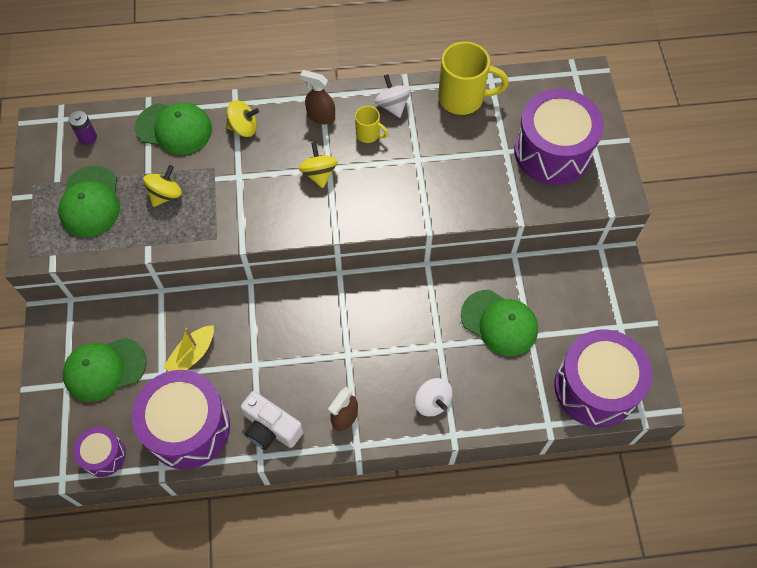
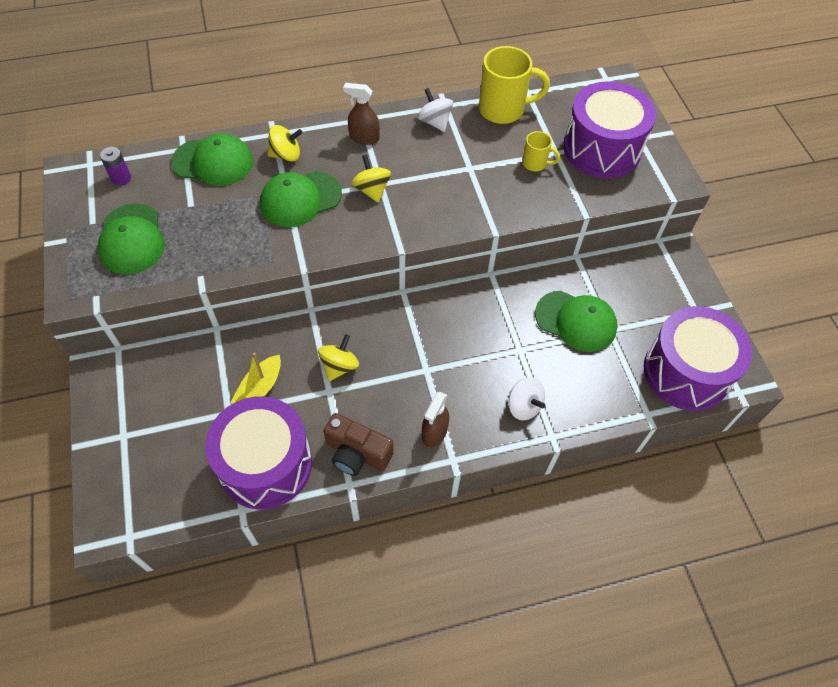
camera: 10 degrees left, 5 degrees down
(104, 369) = (164, 414): green cap -> green cap (300, 199)
(104, 455) = (174, 505): purple drum -> none
(166, 194) = (213, 224): yellow spinning top -> yellow spinning top (339, 366)
(271, 428) = (357, 453): white camera -> brown camera
(368, 134) = (416, 149): yellow mug -> yellow mug (535, 163)

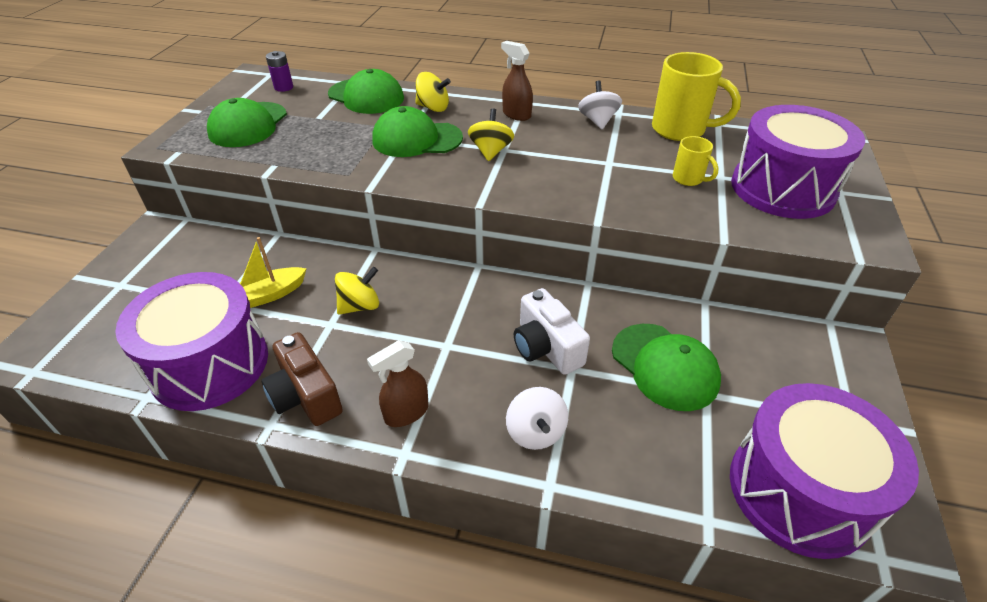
camera: 30 degrees right, 15 degrees down
(494, 341) = (546, 347): none -> white camera

